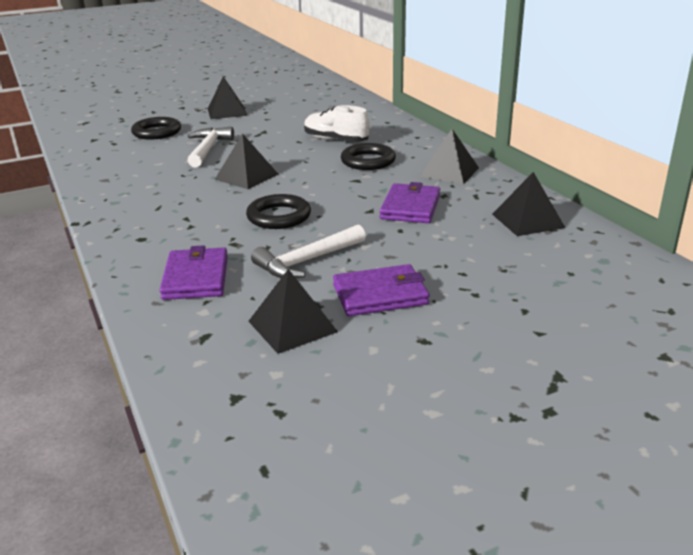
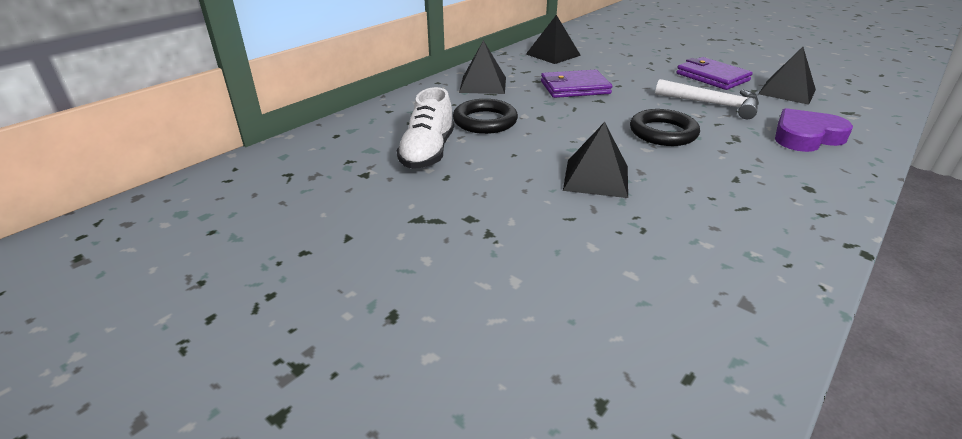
camera: 115 degrees left, 5 degrees up
(157, 132) = (492, 360): black ring -> none
(196, 278) = (806, 136): purple wallet -> purple heart
(208, 149) = (533, 245): white hammer -> none
(227, 112) = (311, 306): black pyramid -> none

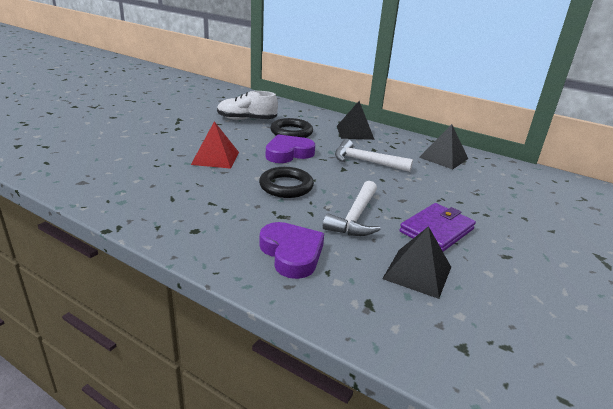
camera: 80 degrees right, 5 degrees down
(563, 127) = (288, 153): none -> purple heart
(574, 88) = (365, 161): purple wallet -> white hammer
(596, 178) = (215, 158): black pyramid -> red pyramid

